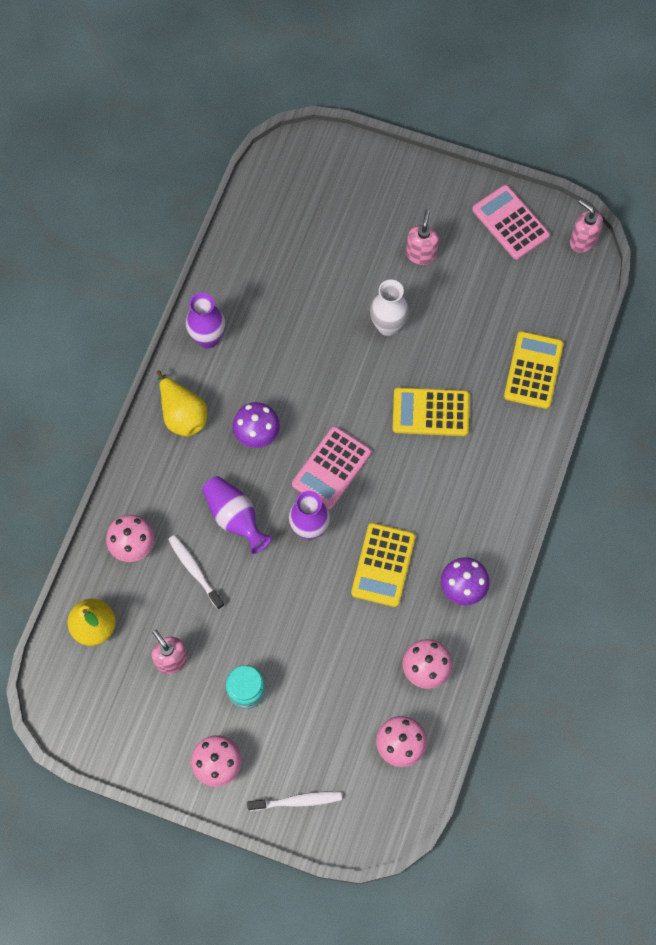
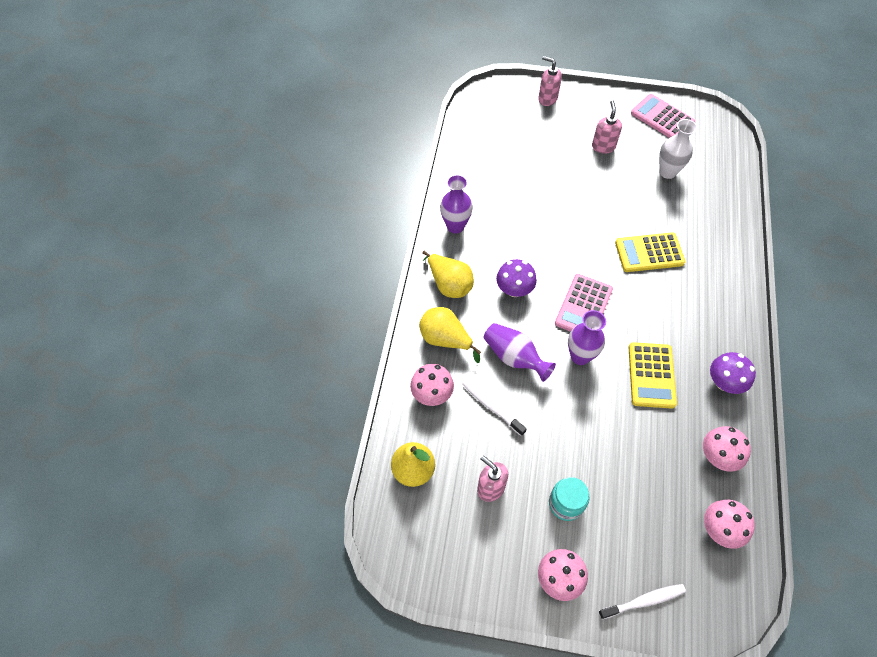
camera: 10 degrees left, 10 degrees down
(162, 483) = (445, 339): none -> yellow pear
(387, 326) = (594, 197): white vase -> white vase (667, 172)
(533, 370) = (717, 212): yellow calculator -> none
(582, 241) = (719, 122): pink soap dispenser -> pink soap dispenser (547, 99)

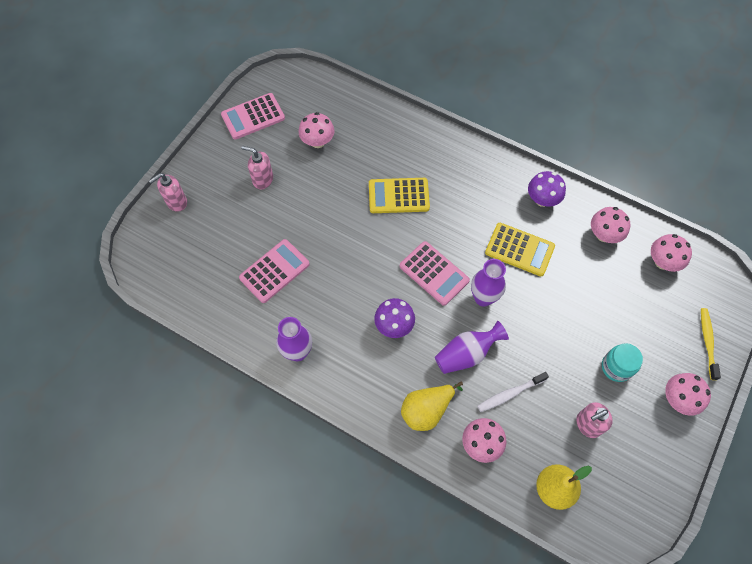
camera: 70 degrees left, 5 degrees up
(449, 284) = (365, 384): yellow pear -> none
(520, 185) = (274, 271): none -> pink calculator
(644, 601) = (707, 342): white toothbrush -> yellow toothbrush
(649, 253) = (398, 196): yellow calculator -> yellow calculator turned 75 degrees clockwise
(667, 172) = (317, 141): white vase -> pink mushroom

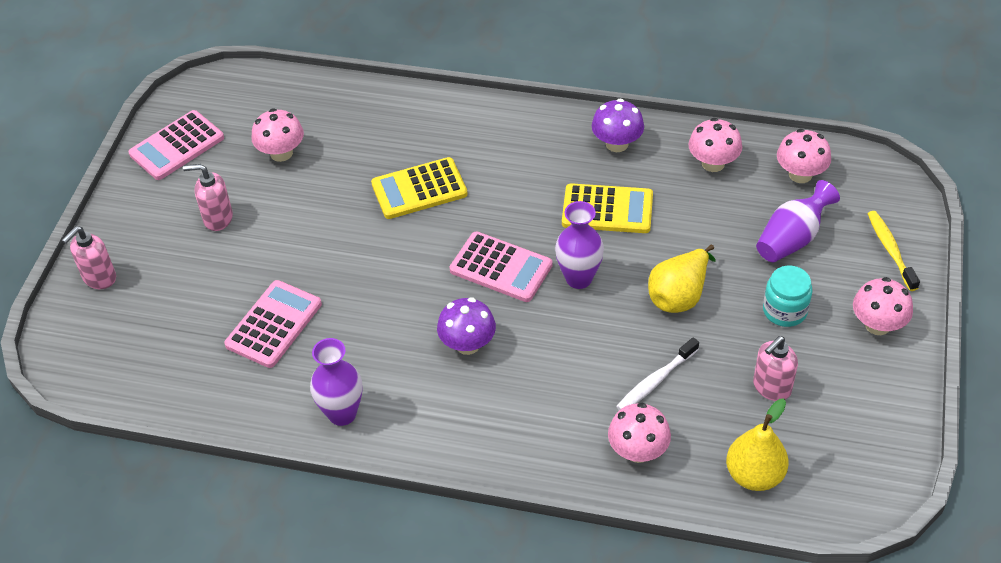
camera: 15 degrees left, 15 degrees down
(426, 410) = (549, 432): yellow pear -> yellow pear (679, 295)
(466, 354) = (579, 351): purple vase -> purple vase (792, 239)

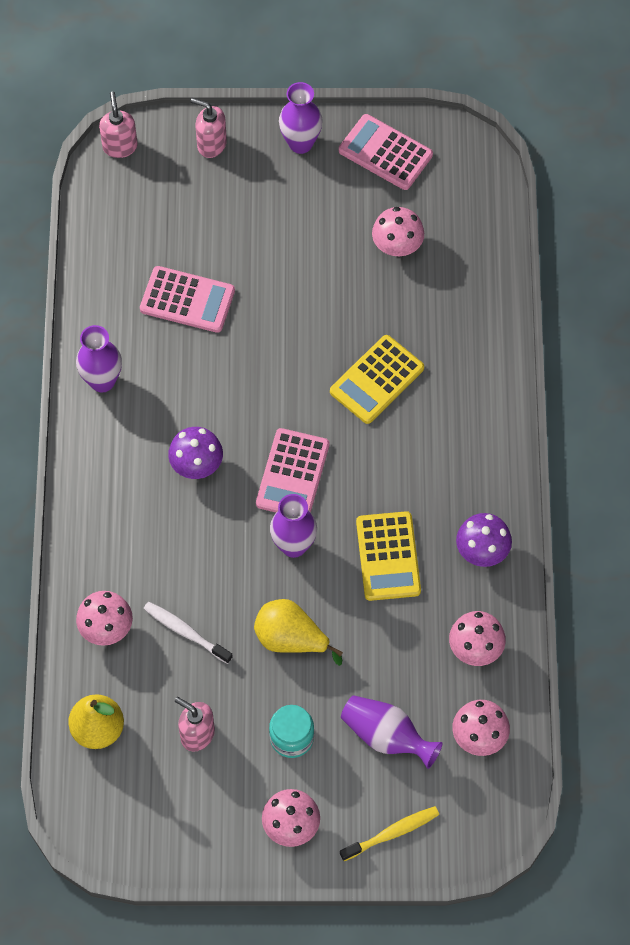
camera: 75 degrees right, 15 degrees up
(134, 207) = (300, 143): none -> purple vase
(217, 218) = (301, 216): pink soap dispenser -> pink soap dispenser (120, 146)
(419, 189) = (377, 380): yellow calculator -> yellow calculator turned 105 degrees counterclockwise

